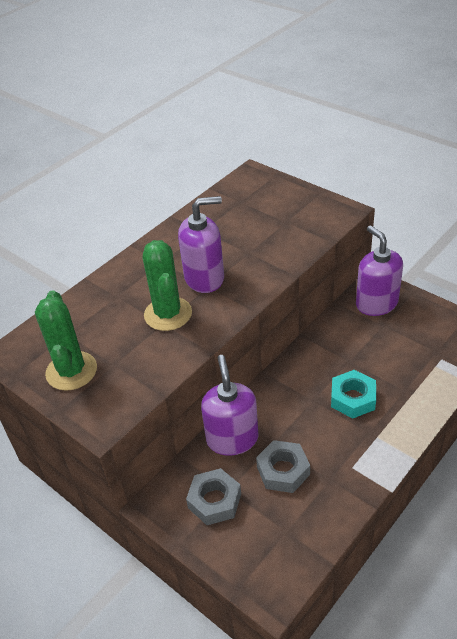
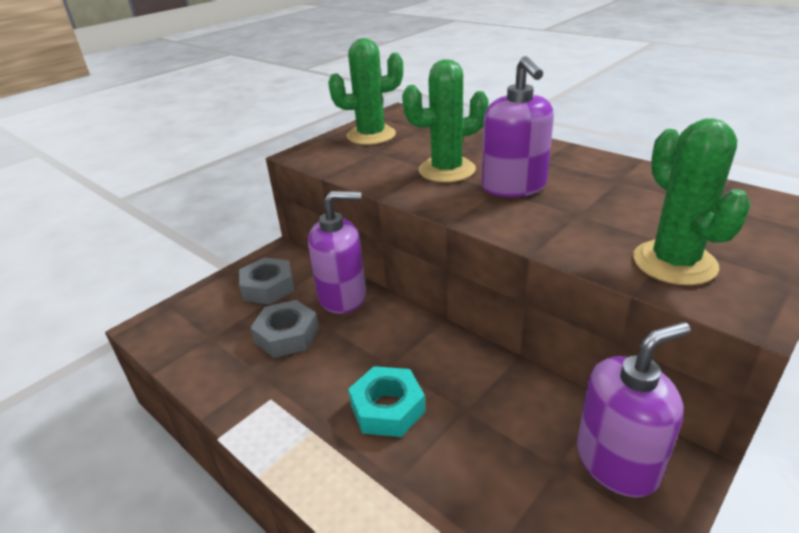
camera: 90 degrees right, 10 degrees down
(305, 224) = (674, 263): none -> green cactus

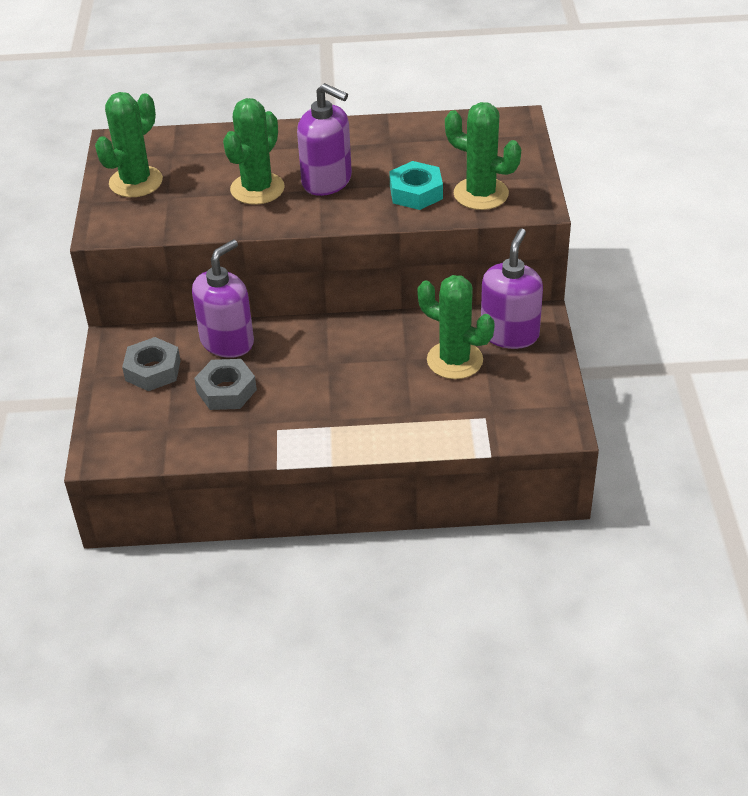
camera: 45 degrees left, 10 degrees up
(387, 408) = (359, 386): turquoise nut -> turquoise nut (416, 192)
(515, 449) = (454, 360): none -> green cactus

